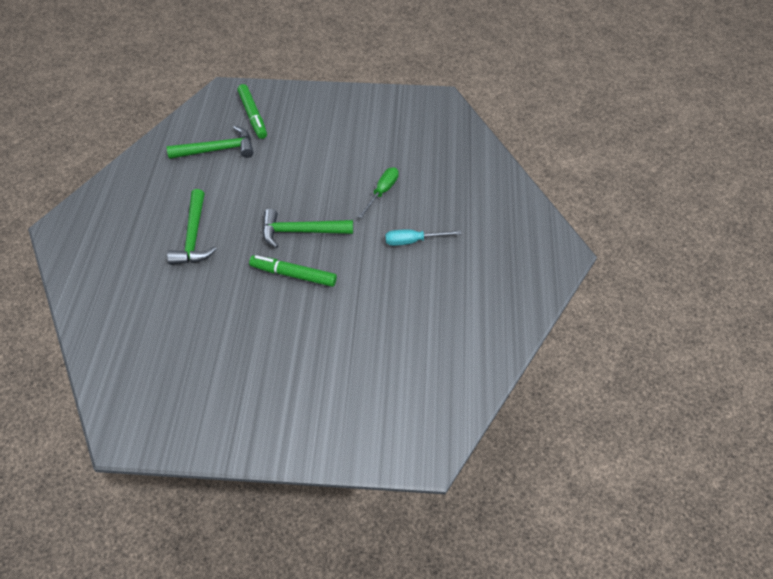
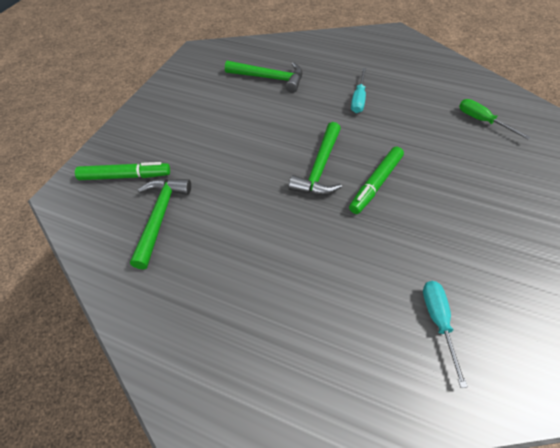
camera: 70 degrees left, 0 degrees up
(159, 335) = (438, 322): none -> turquoise screwdriver
(194, 236) = (291, 262): green hammer -> green hammer (270, 78)
(382, 192) = (292, 105): green screwdriver -> green screwdriver (482, 121)

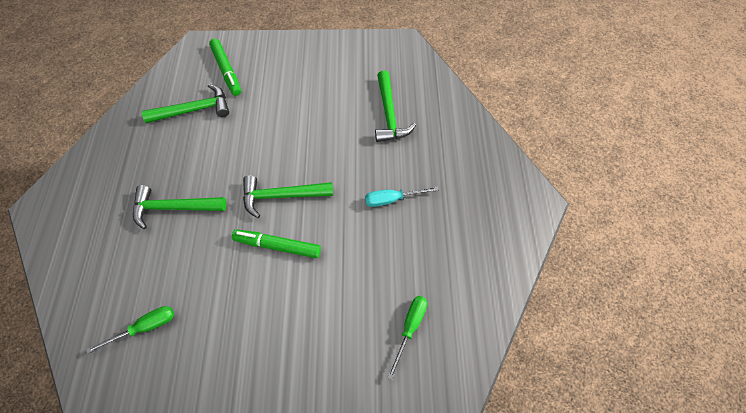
camera: 65 degrees right, 10 degrees up
(289, 264) = (174, 208): none -> green hammer
(438, 322) = (145, 327): turquoise screwdriver -> green screwdriver

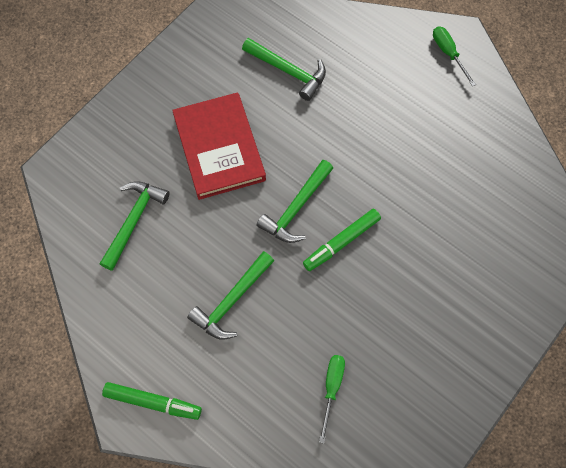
camera: 50 degrees left, 5 degrees up
(226, 70) = (111, 165): green marker -> green marker (153, 402)
(290, 117) = (219, 148): none -> red book
(392, 199) = (372, 130): turquoise screwdriver -> none
(410, 327) = (487, 197): green screwdriver -> green screwdriver (448, 53)

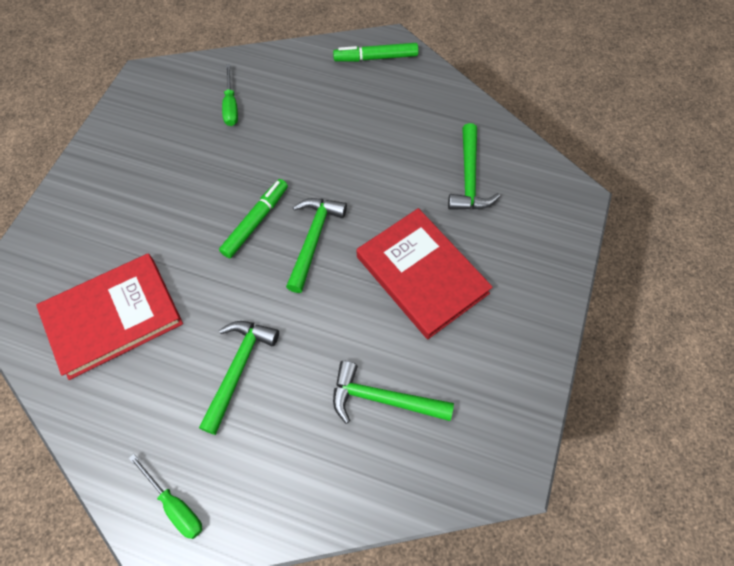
camera: 160 degrees right, 5 degrees down
(231, 301) = (343, 141): green hammer -> green hammer (238, 369)
(479, 195) = (113, 317): none -> red book

